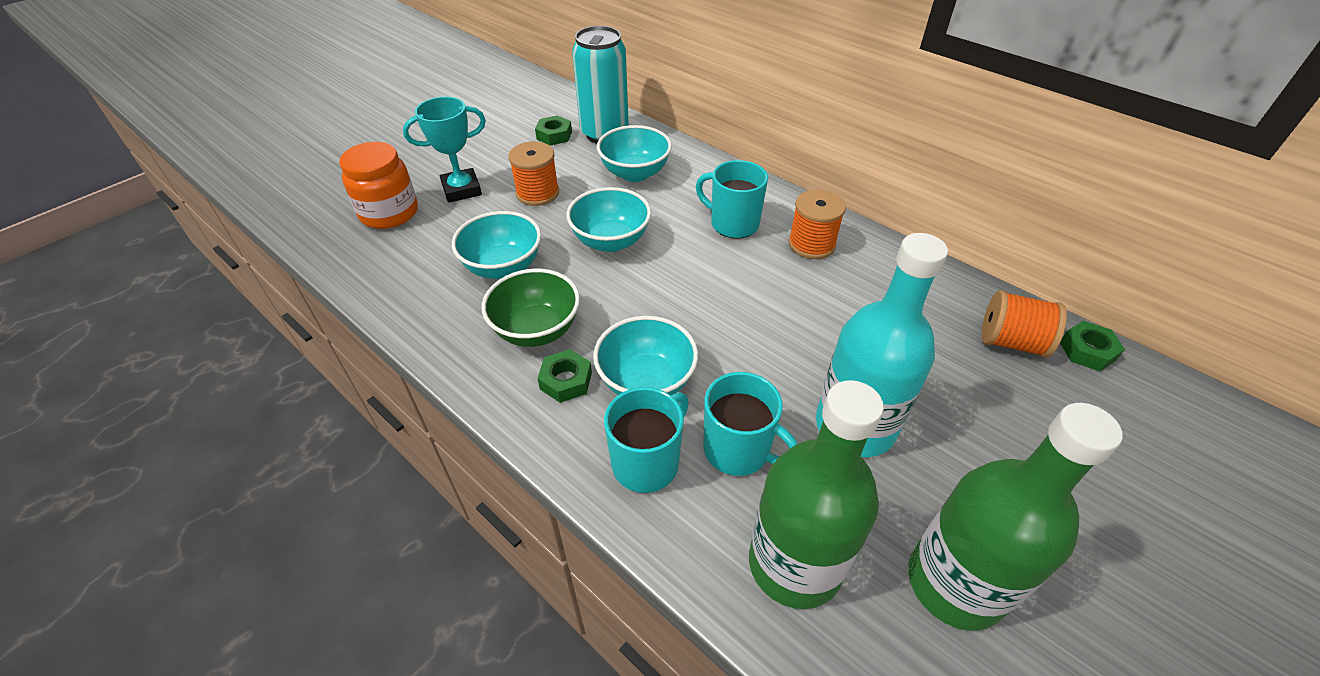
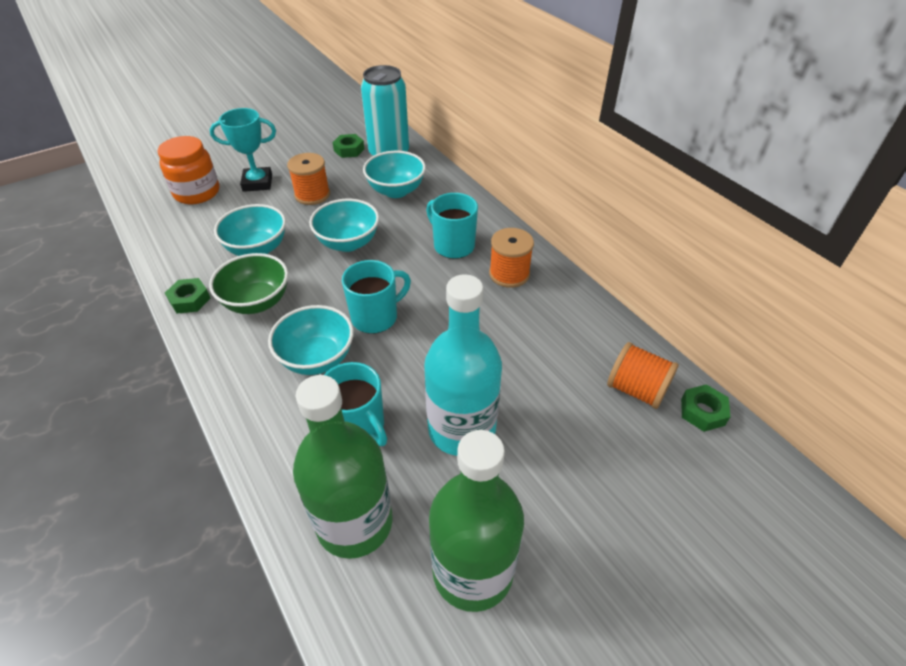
camera: 15 degrees right, 0 degrees up
(566, 381) = (258, 345): green nut -> green nut (190, 300)
(647, 462) = (285, 420): turquoise mug -> turquoise mug (376, 317)

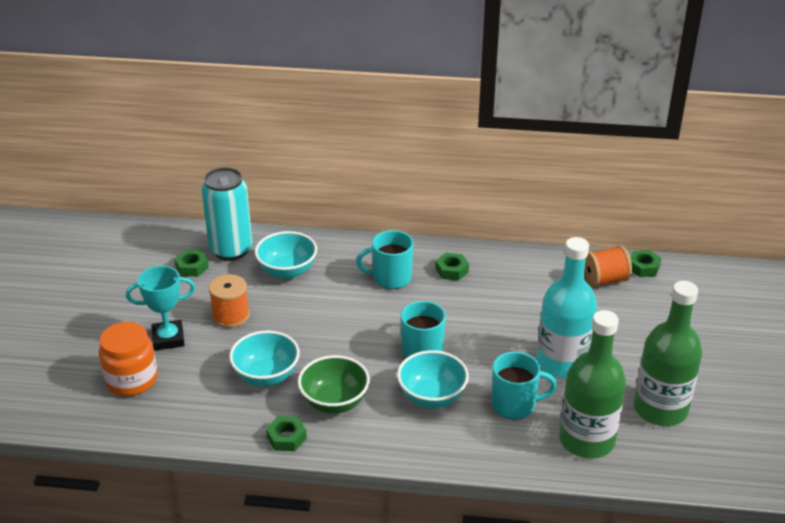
camera: 50 degrees left, 10 degrees down
(257, 183) = (168, 339): turquoise trophy -> turquoise trophy turned 45 degrees clockwise
(348, 243) = (321, 326): turquoise bowl -> none
(509, 274) = (451, 270): orange spool -> green nut

